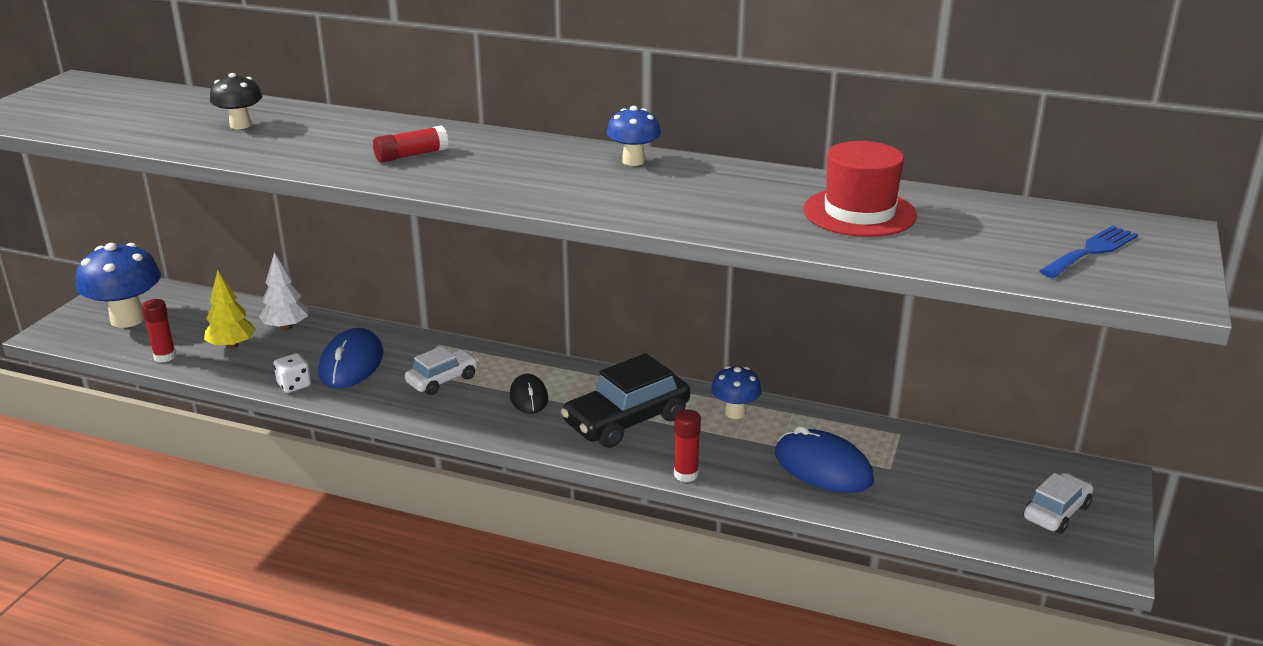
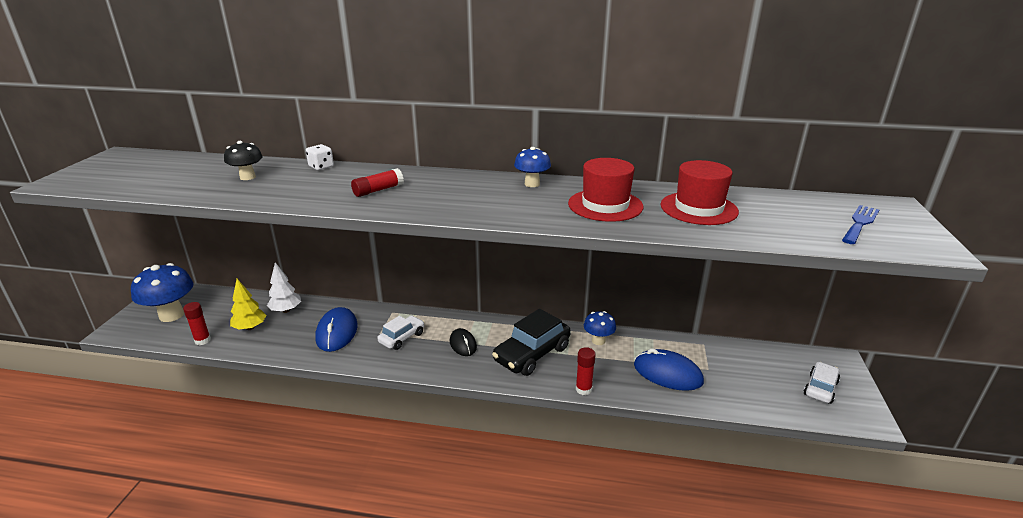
camera: 10 degrees left, 0 degrees up
(294, 385) = (300, 352): white dice -> white dice (321, 167)
(723, 198) = (605, 205): none -> red hat

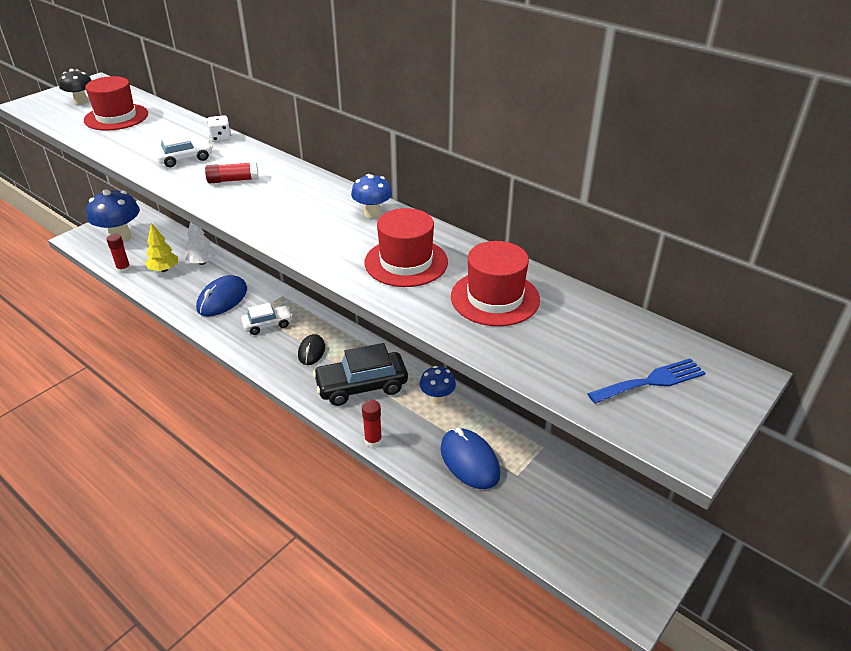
camera: 30 degrees right, 10 degrees up
(184, 173) = (116, 117): none -> red hat
(248, 177) = (154, 135): black mushroom -> black mushroom (81, 102)
(820, 388) = (618, 550): white car -> white car (185, 159)

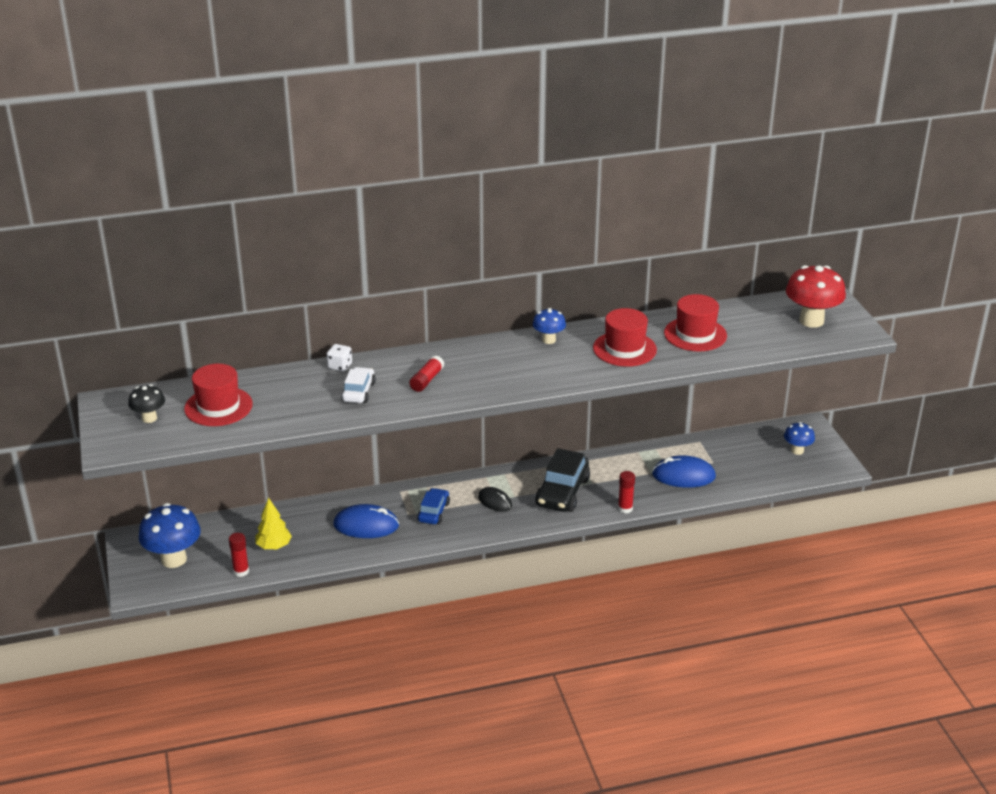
camera: 55 degrees left, 5 degrees down
(202, 262) = (290, 520): white tree -> none
(222, 299) = (366, 525): blue mouse -> blue mouse turned 60 degrees counterclockwise
(268, 325) = (433, 512): white car -> blue car
(437, 398) = (611, 464): blue mushroom -> blue mushroom (797, 450)
(651, 381) = (811, 321): blue fork -> red mushroom

